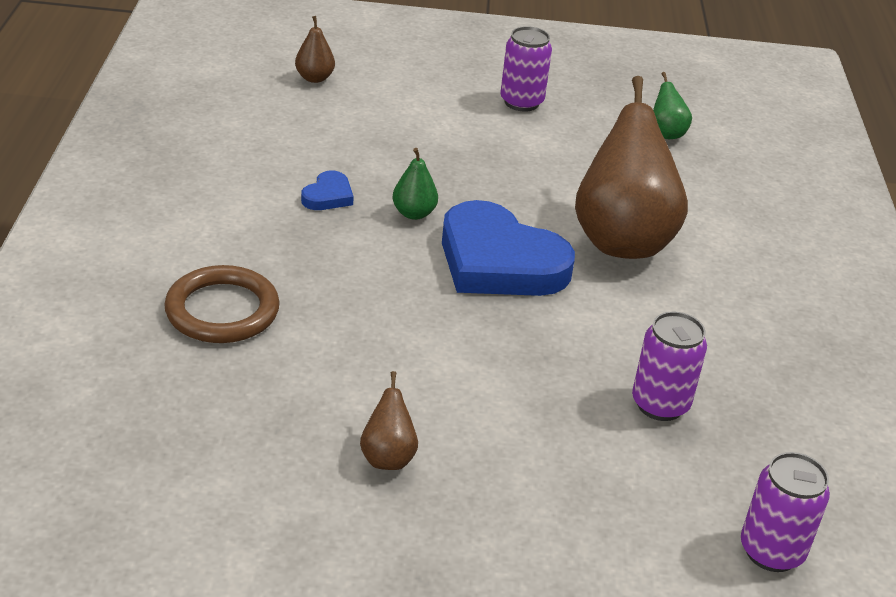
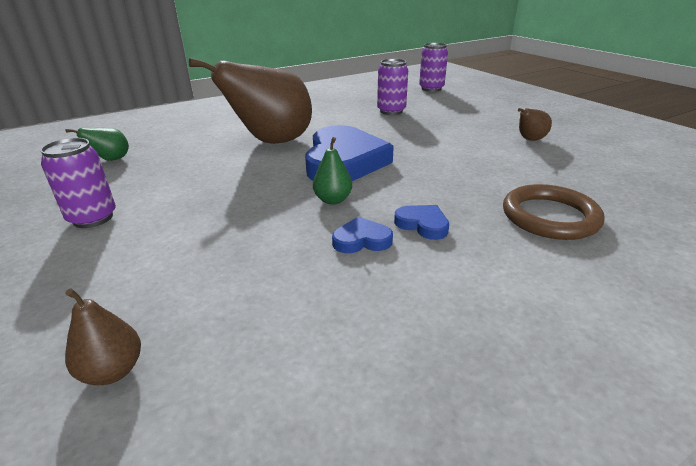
camera: 120 degrees left, 5 degrees down
(309, 235) = (422, 224): none -> blue heart

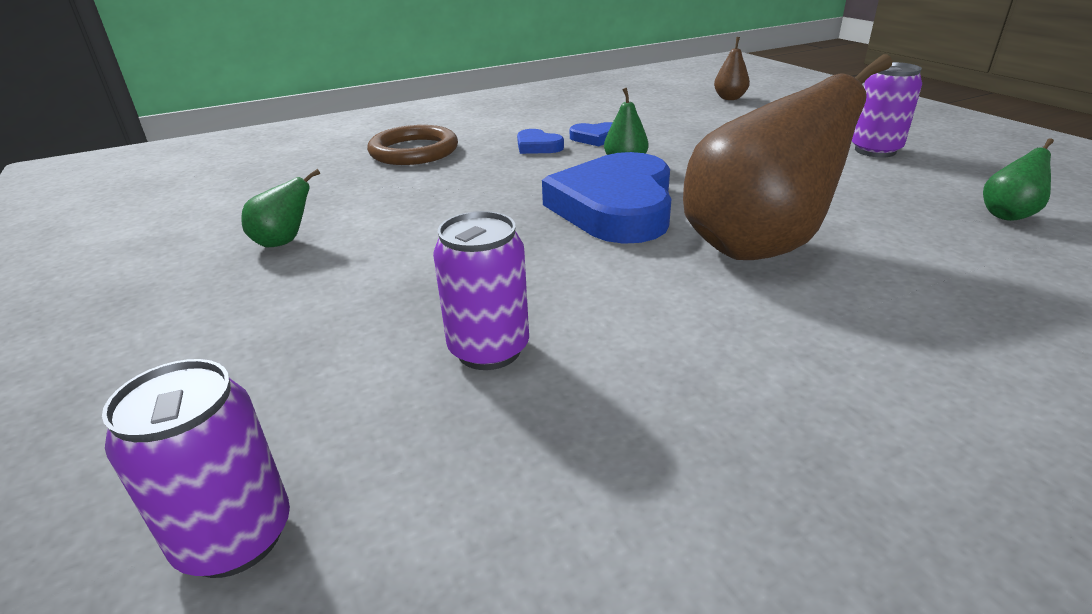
camera: 175 degrees left, 0 degrees up
(529, 140) = (284, 242): brown pear -> green pear

